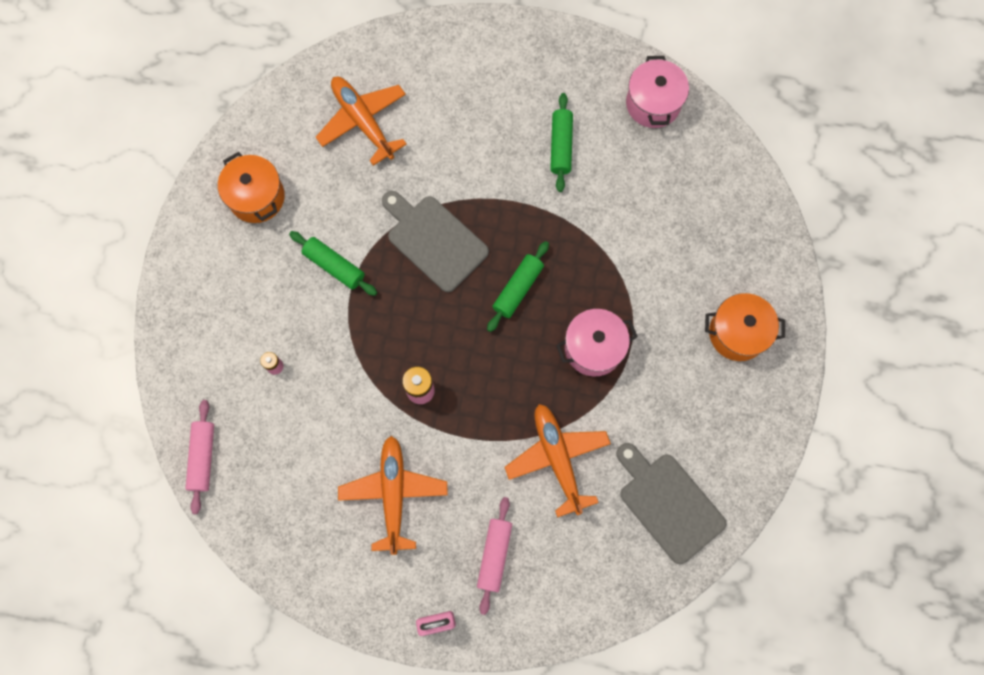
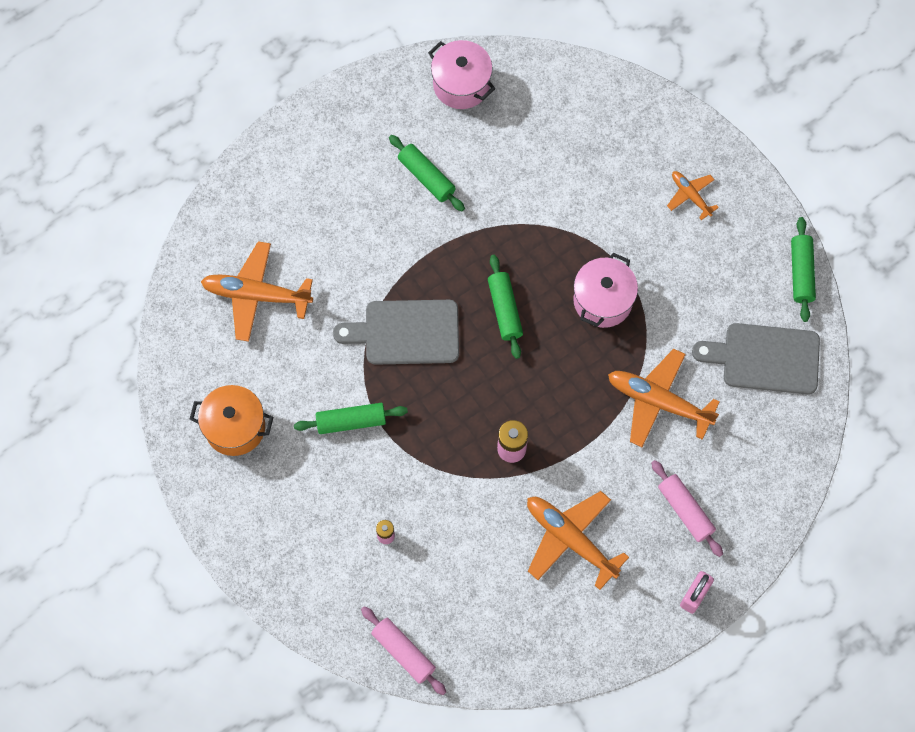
camera: 45 degrees left, 5 degrees down
(737, 333) = (690, 195): orange pot -> orange plane
(762, 467) = (801, 273): none -> green rolling pin

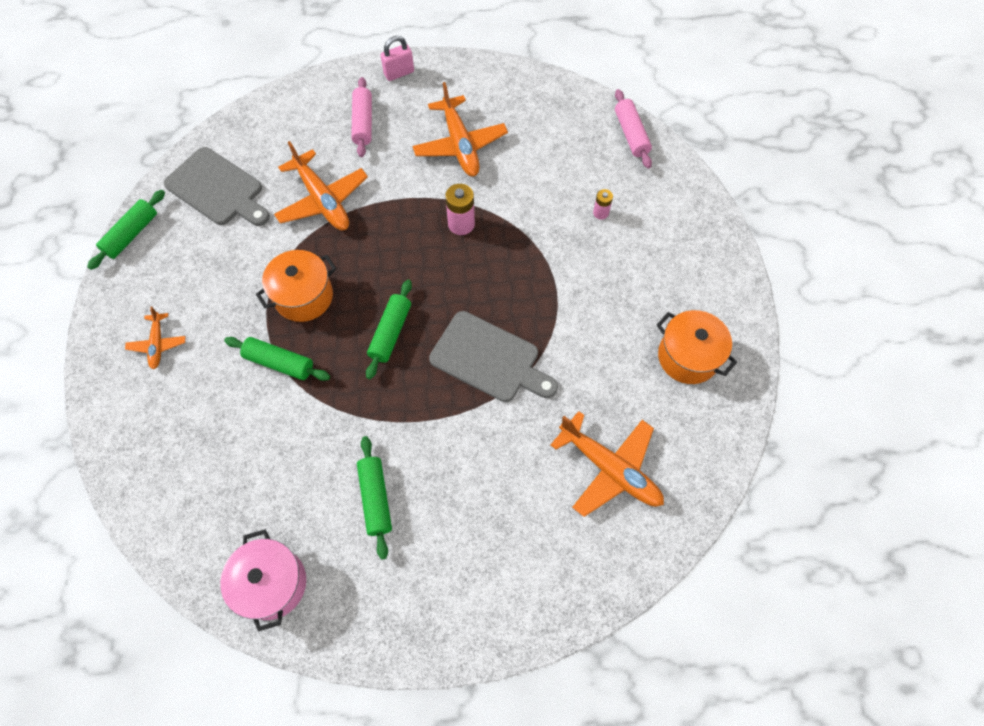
camera: 150 degrees left, 5 degrees down
(351, 421) = (581, 310): green rolling pin -> green rolling pin (279, 363)
(602, 300) = (304, 296): pink pot -> orange pot

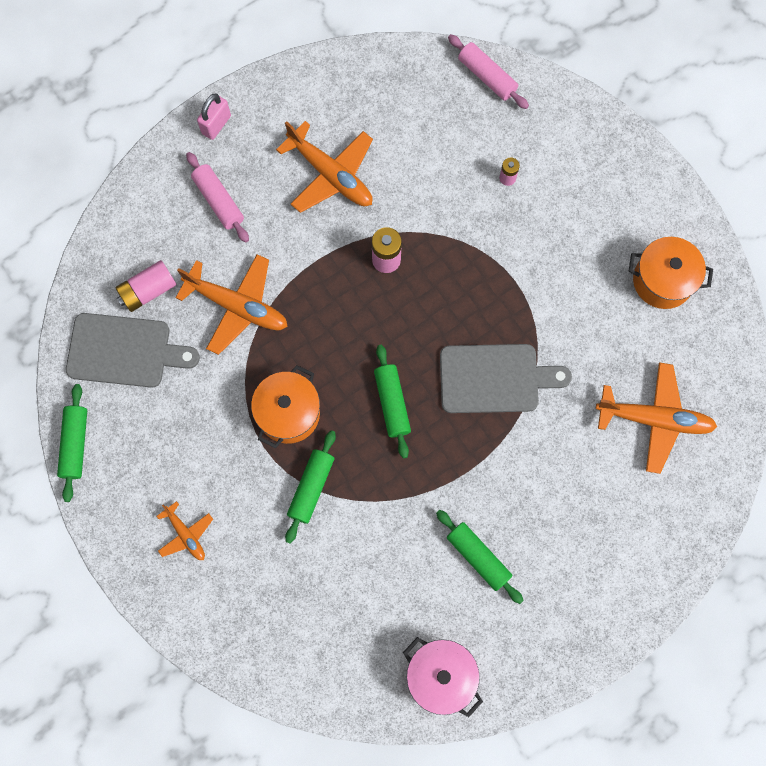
camera: 30 degrees left, 10 degrees up
(266, 157) = (148, 291): none -> pink battery
(279, 363) = (311, 488): green rolling pin -> green rolling pin turned 60 degrees counterclockwise

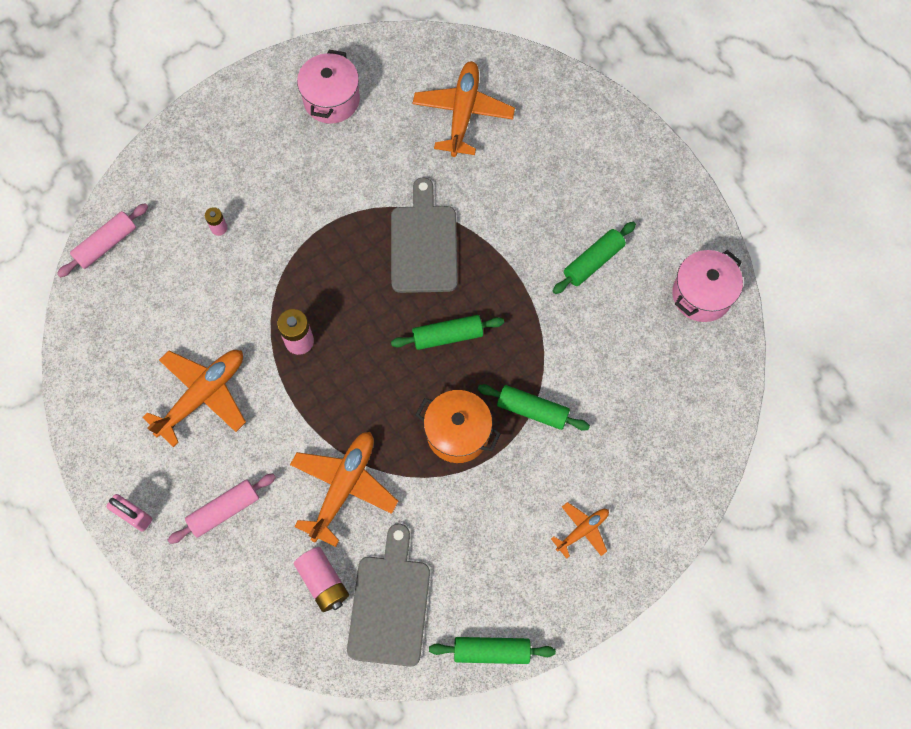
camera: 90 degrees left, 5 degrees down
(662, 281) = (331, 100): orange pot -> pink pot

